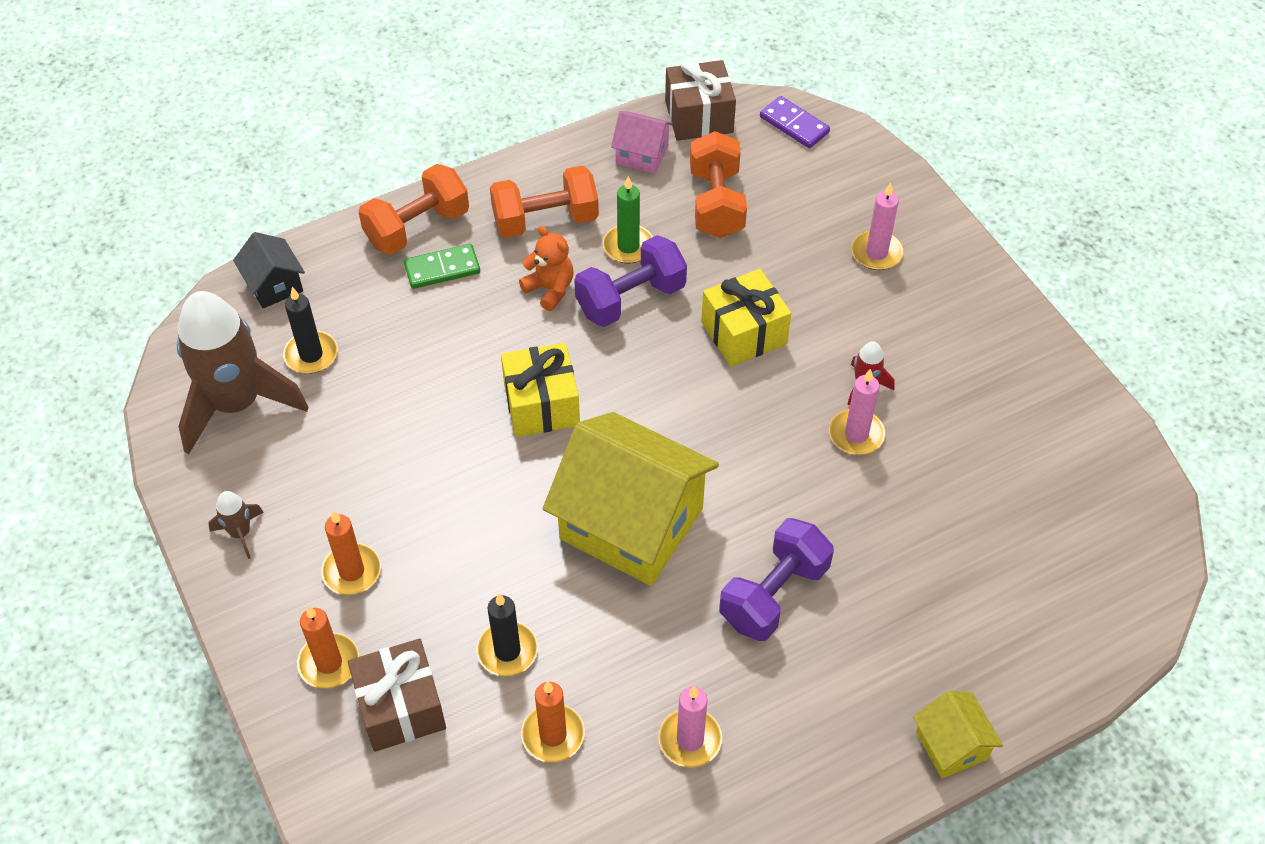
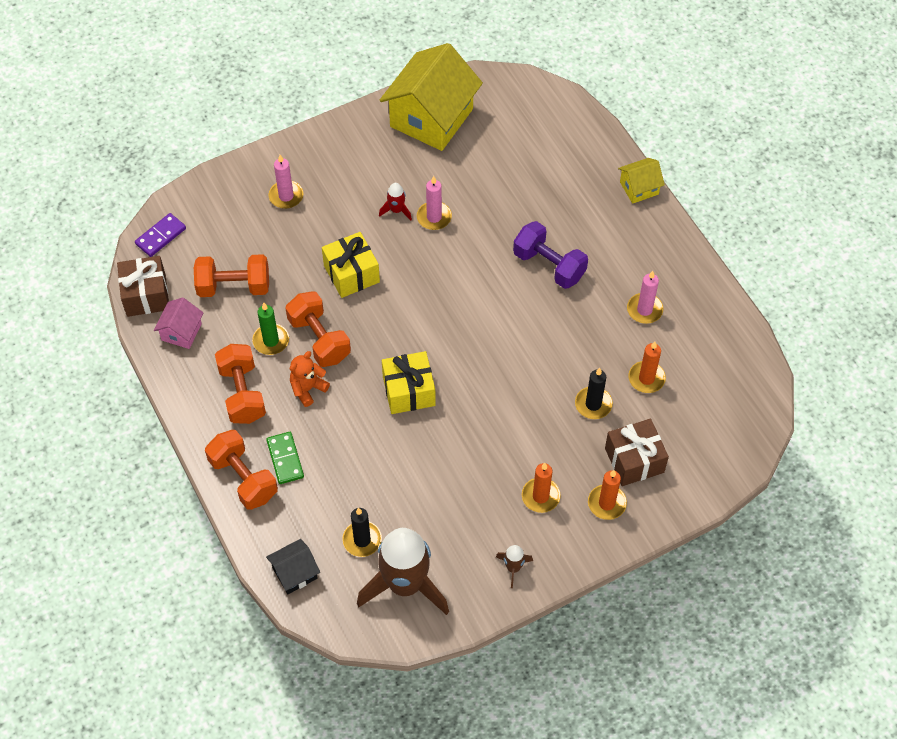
camera: 90 degrees left, 5 degrees up
(630, 299) = (319, 339): purple dumbbell -> orange dumbbell
(631, 523) = (501, 339): yellow house -> yellow house (431, 118)

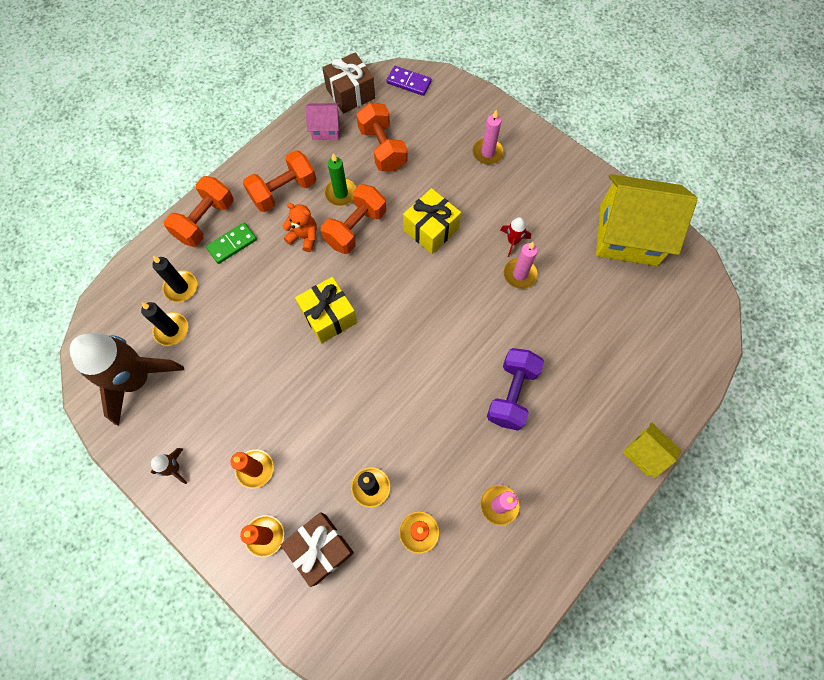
camera: 70 degrees right, 10 degrees up
(295, 573) = (128, 289): black house -> none
(315, 520) = (181, 287): none -> black candle

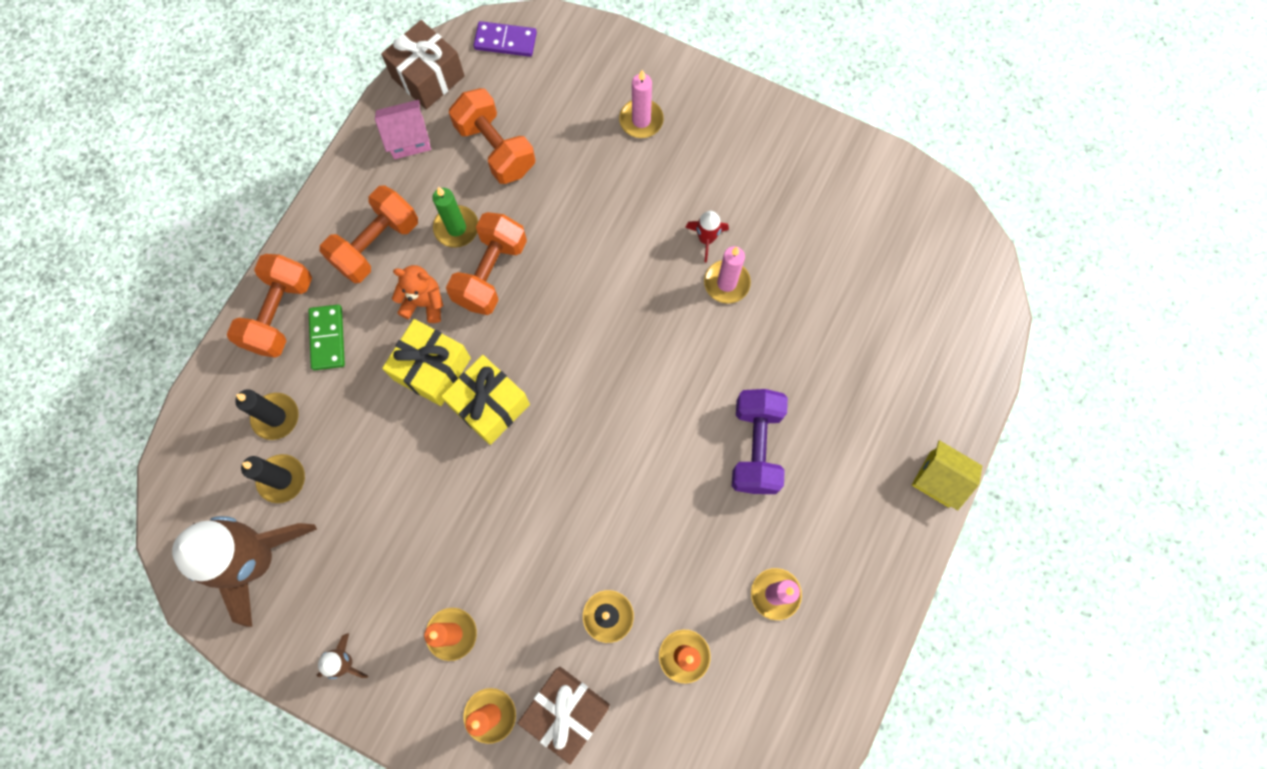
camera: 15 degrees left, 5 degrees up
(232, 244) = (328, 338): green domino -> green domino turned 45 degrees counterclockwise
(431, 229) = (593, 249): yellow gift -> yellow gift (432, 369)
(628, 235) = (854, 192): yellow house -> none

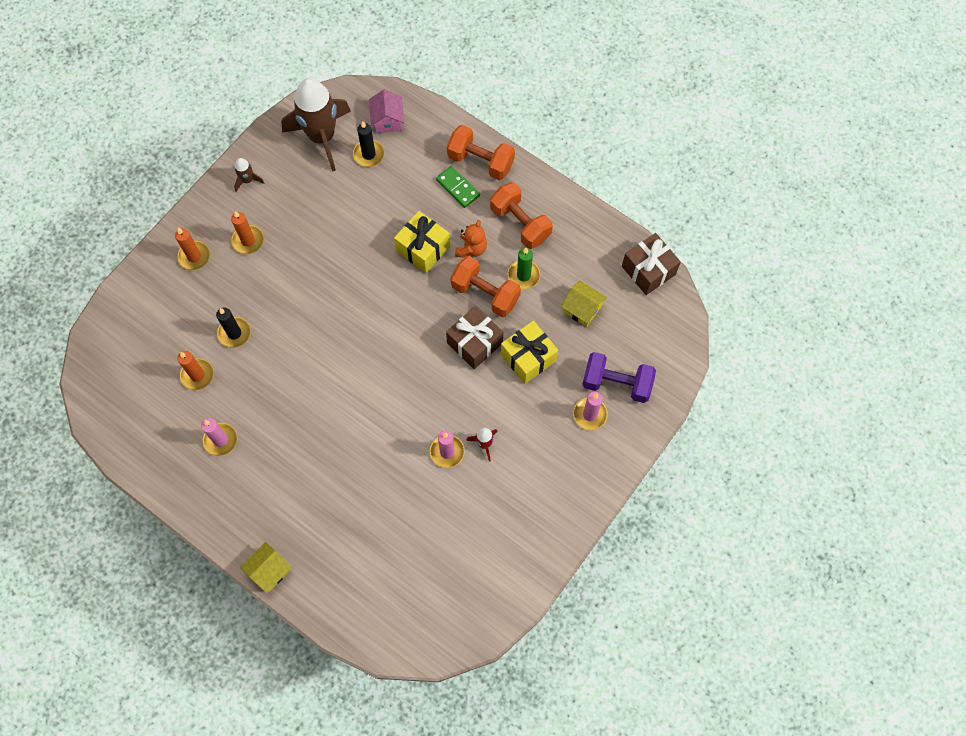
camera: 100 degrees right, 5 degrees down
(276, 417) = (410, 154): black candle -> none
(328, 338) = (457, 188): green domino -> green domino turned 45 degrees clockwise
(408, 138) = (599, 252): pink house -> pink house (387, 120)
(489, 405) = (390, 281): yellow gift -> yellow gift (528, 357)
(496, 148) = (582, 309): orange dumbbell -> yellow house
(505, 41) = (672, 327): purple domino -> none
(566, 711) = (184, 300): brown gift -> brown gift (475, 343)
(756, 447) = (322, 447): purple dumbbell -> purple dumbbell (616, 383)

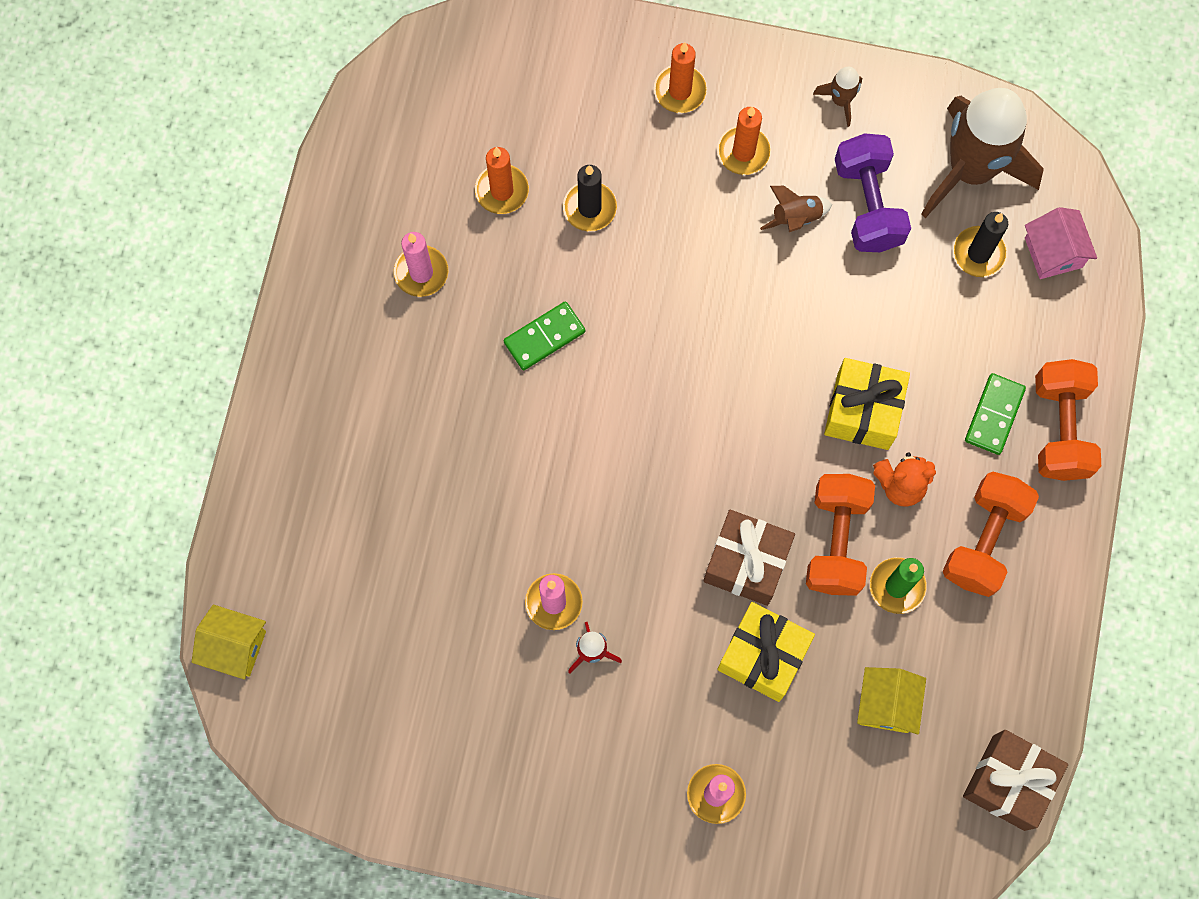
camera: 65 degrees right, 5 degrees up
(269, 570) = (265, 436): yellow house -> yellow house (235, 646)
(295, 390) = (544, 337): none -> green domino
(300, 232) = (796, 218): none -> brown rocket
(387, 120) = (1053, 252): pink house -> pink house turned 75 degrees counterclockwise
(616, 383) = (788, 814): purple dumbbell -> purple dumbbell (868, 204)

